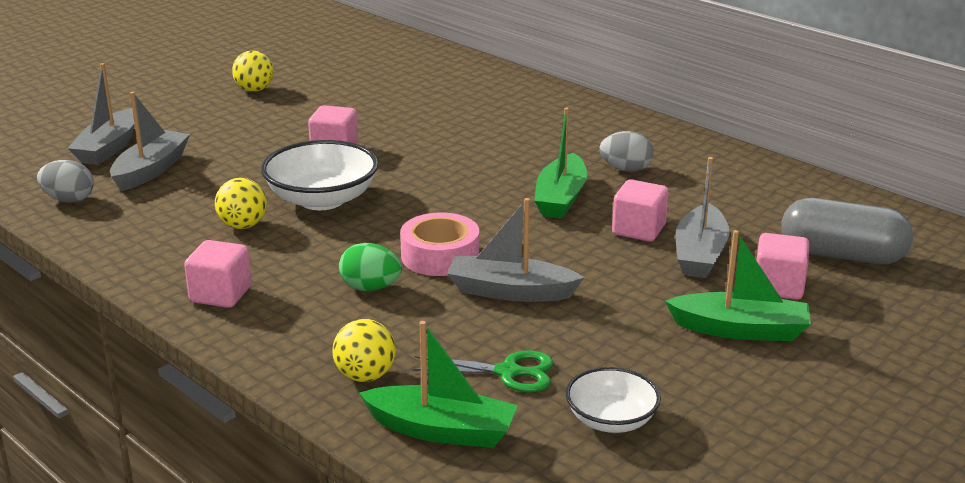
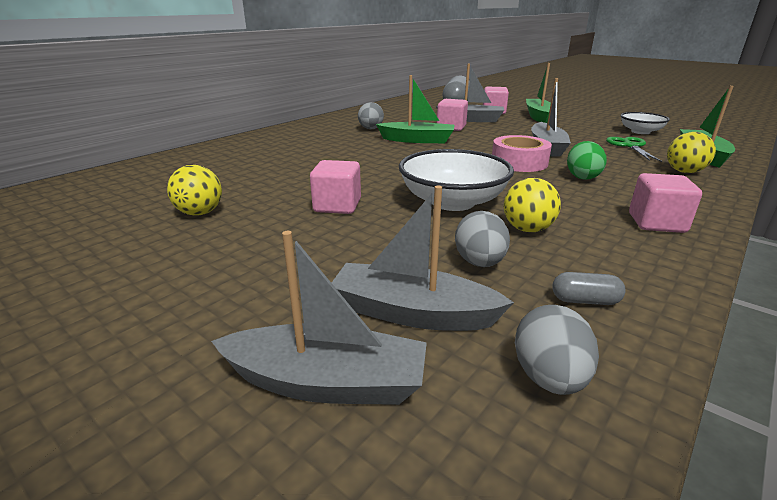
camera: 95 degrees left, 0 degrees up
(125, 226) = (585, 300): none -> grey capsule
(197, 197) = (479, 263): none -> grey egg
(254, 90) = (117, 272): yellow ball -> yellow ball (200, 213)

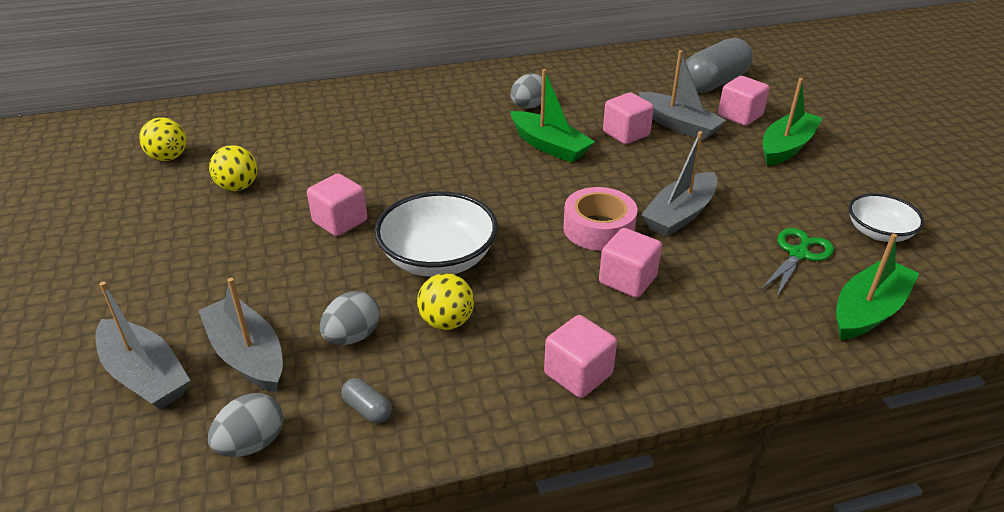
camera: 35 degrees right, 10 degrees up
(582, 177) = (627, 280): green egg -> pink cube
(684, 172) = (772, 326): yellow ball -> yellow ball (168, 157)

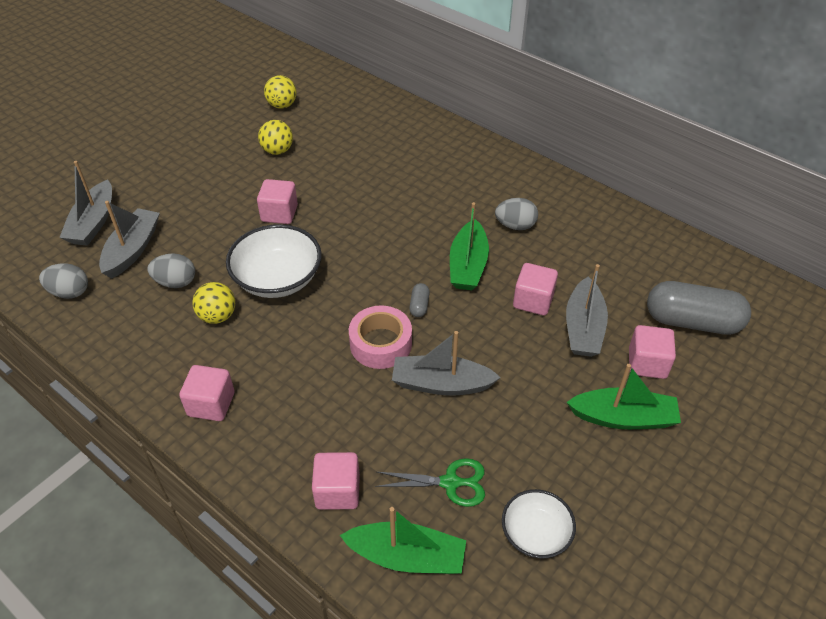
camera: 55 degrees right, 10 degrees up
(367, 409) = (121, 322): grey capsule -> grey capsule (419, 305)
(627, 280) = (330, 387): pink cube -> pink cube (337, 491)

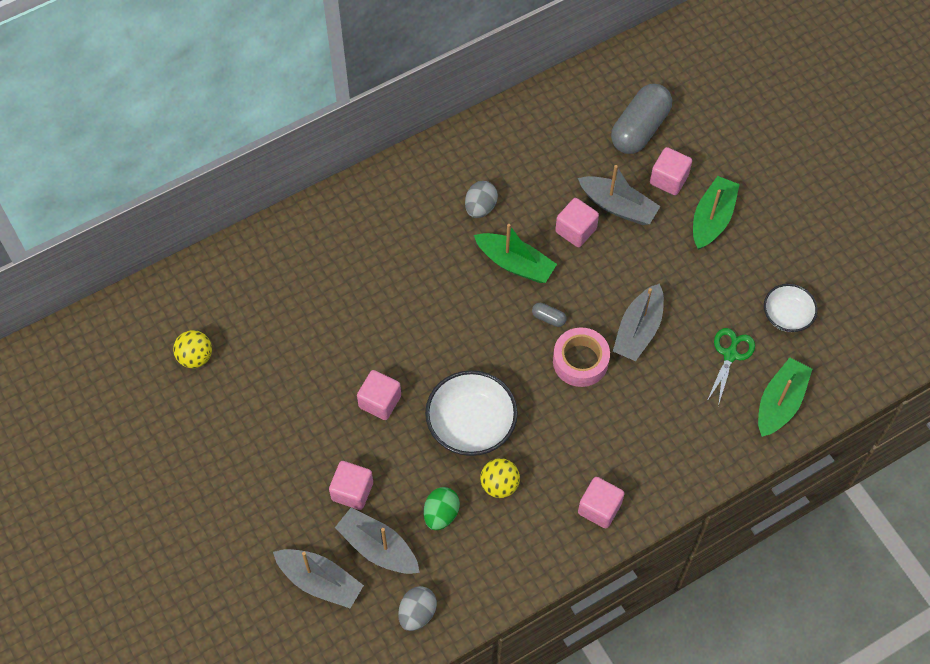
camera: 70 degrees left, 15 degrees up
(175, 282) = (441, 514): grey egg -> green egg
(277, 151) = (277, 380): yellow ball -> none
(337, 491) = (713, 433): pink cube -> pink cube (352, 491)

